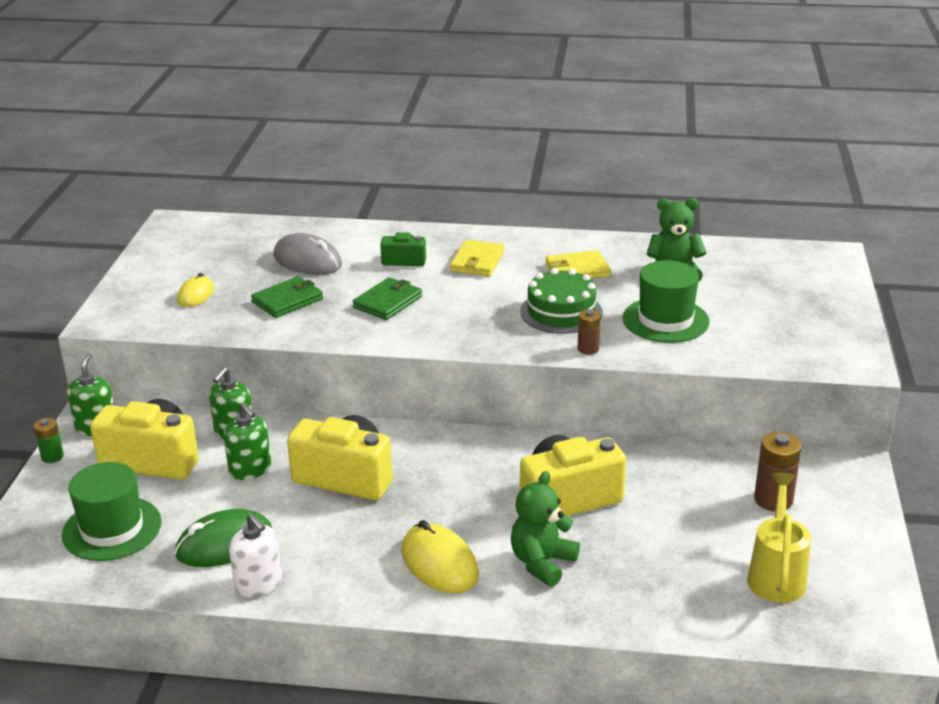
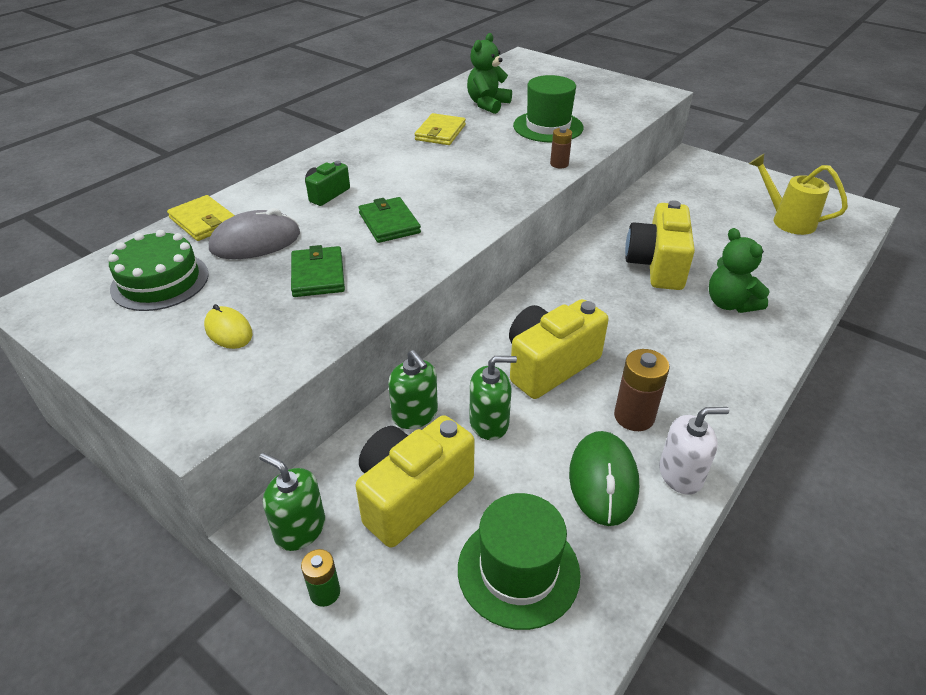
camera: 60 degrees left, 10 degrees up
(439, 563) = (705, 353): yellow mouse -> none
(477, 261) = (374, 164): yellow wallet -> yellow wallet (204, 221)
(561, 312) = (495, 157): green cake -> green cake (160, 281)
(773, 500) = (708, 193): brown battery -> brown battery (634, 416)

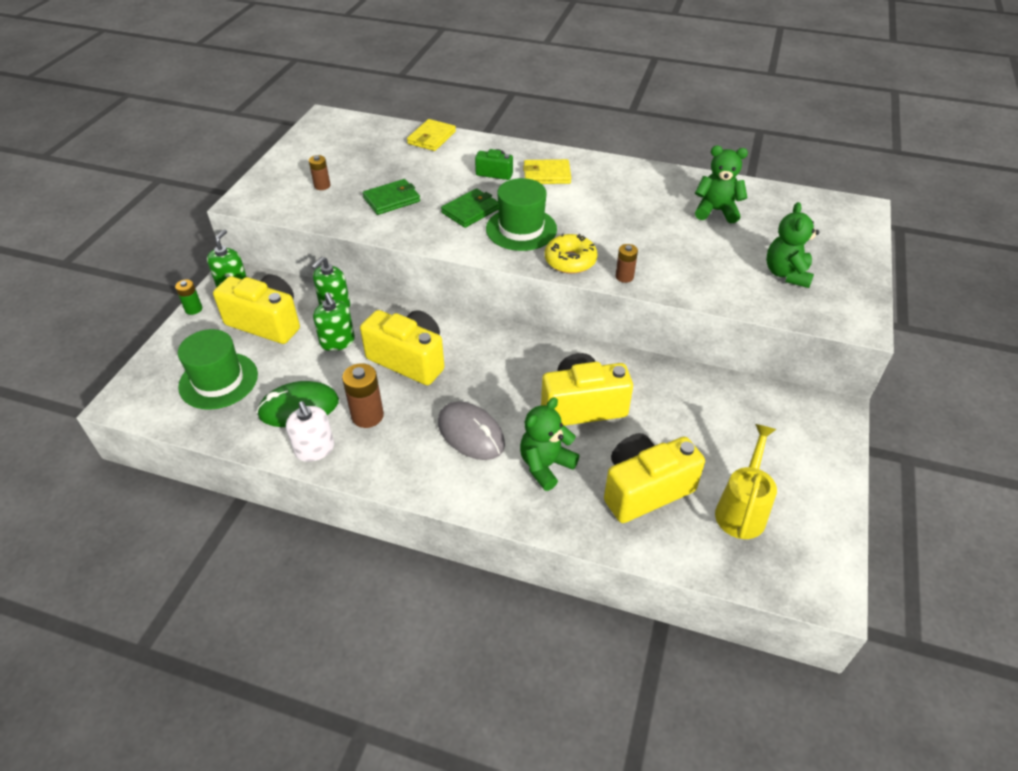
camera: 70 degrees right, 5 degrees up
(160, 281) = (360, 146): green cake -> none
(228, 331) = (322, 186): yellow mouse -> brown battery
(255, 241) = (418, 164): grey mouse -> grey mouse (471, 434)
(440, 132) = (635, 198): yellow wallet -> yellow wallet (546, 175)
(519, 184) = (570, 261): none -> yellow donut
(548, 127) = (698, 256): green hat -> green hat (521, 229)
(590, 101) = (786, 274): none -> green teddy bear
(763, 258) = (645, 489): none -> yellow camera

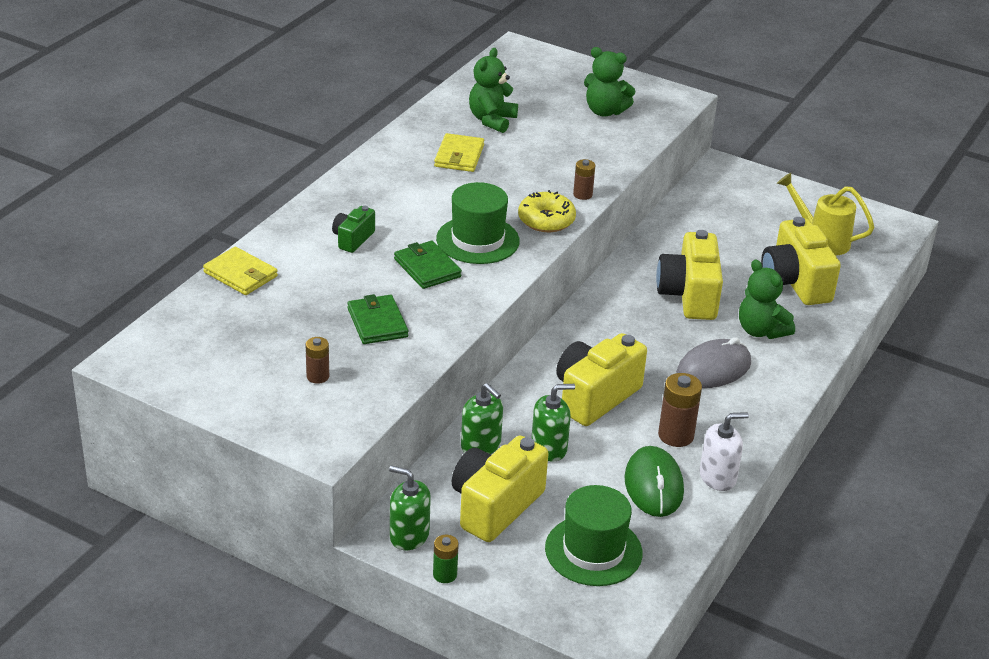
camera: 80 degrees left, 10 degrees down
(546, 175) = (374, 205): yellow wallet -> yellow wallet (459, 156)

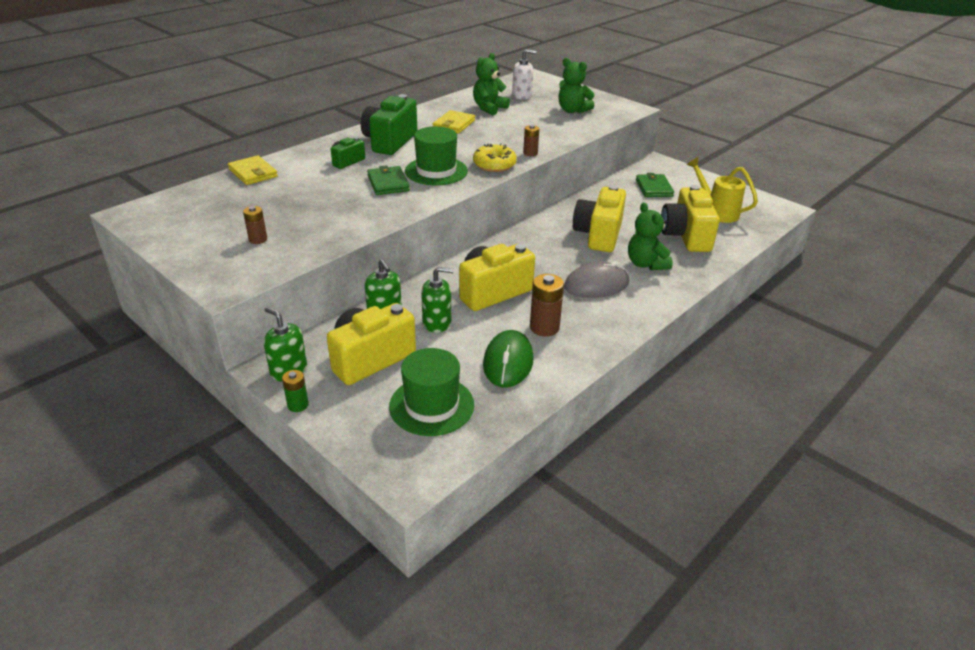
camera: 15 degrees right, 0 degrees up
(377, 323) = (328, 211): green wallet -> green wallet (654, 188)
(390, 198) = (390, 142): none -> green camera
(717, 477) = (565, 363): white soap dispenser -> white soap dispenser (522, 95)

